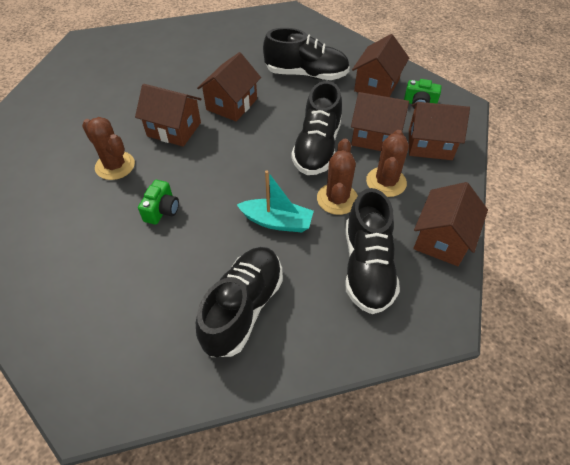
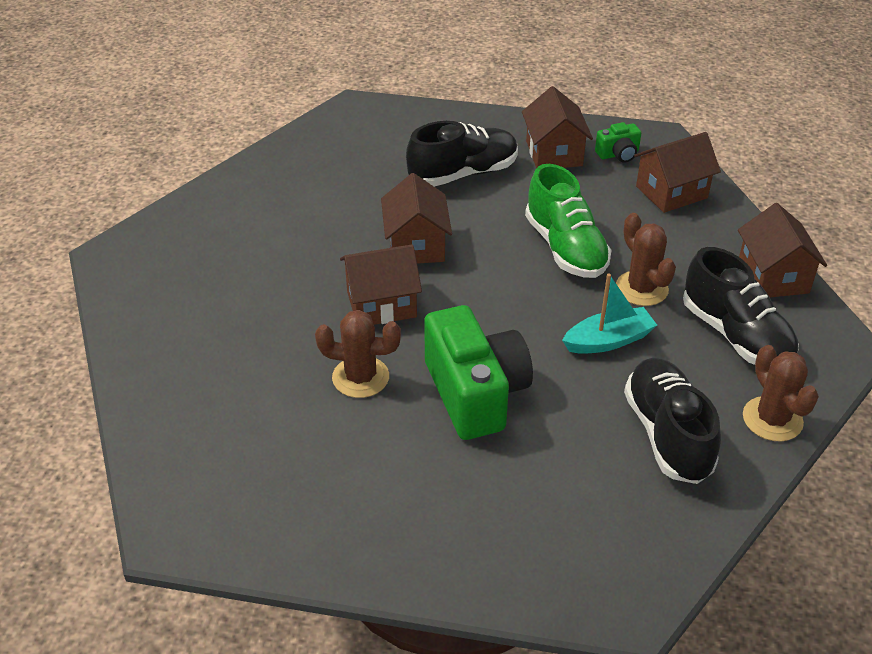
camera: 35 degrees left, 10 degrees down
(162, 210) = (475, 393): green camera -> green camera, size x2.19
(317, 148) = (565, 248): black shoe -> green shoe
(375, 136) = (611, 209): brown house -> none
(386, 182) = (669, 249): brown cactus -> brown cactus (772, 419)

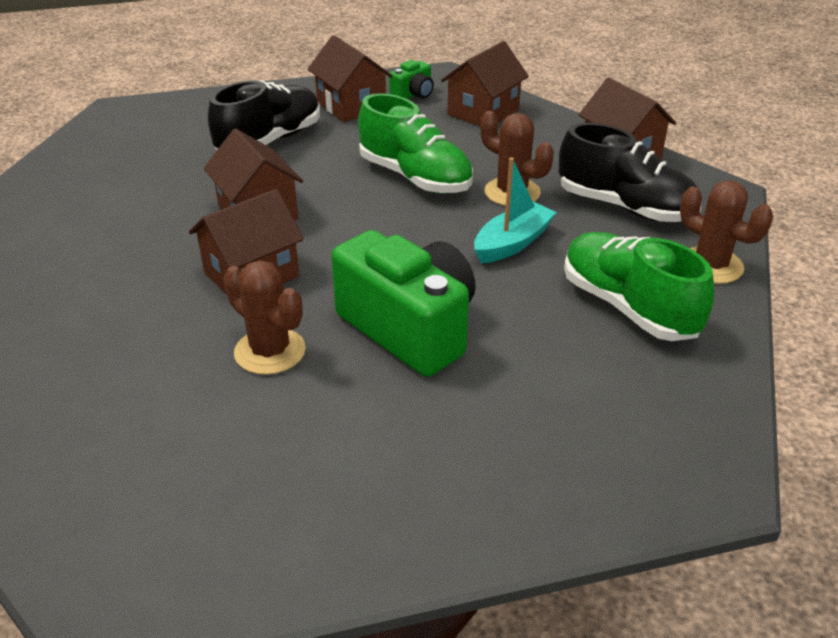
camera: 25 degrees left, 5 degrees down
(360, 377) = (270, 351): brown cactus -> brown cactus turned 60 degrees clockwise
(667, 434) = (628, 307): black shoe -> green shoe

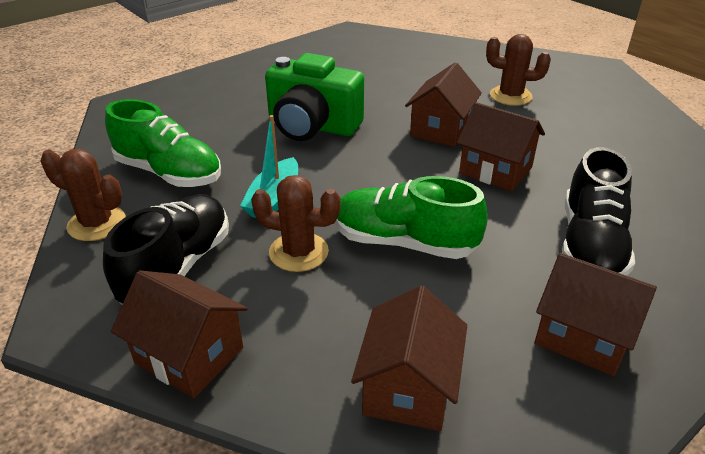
camera: 155 degrees right, 0 degrees up
(270, 351) = (381, 99): brown cactus -> brown cactus (510, 96)
(413, 94) = (535, 397): green camera -> none
(625, 207) = (177, 267): black shoe -> black shoe turned 105 degrees clockwise

